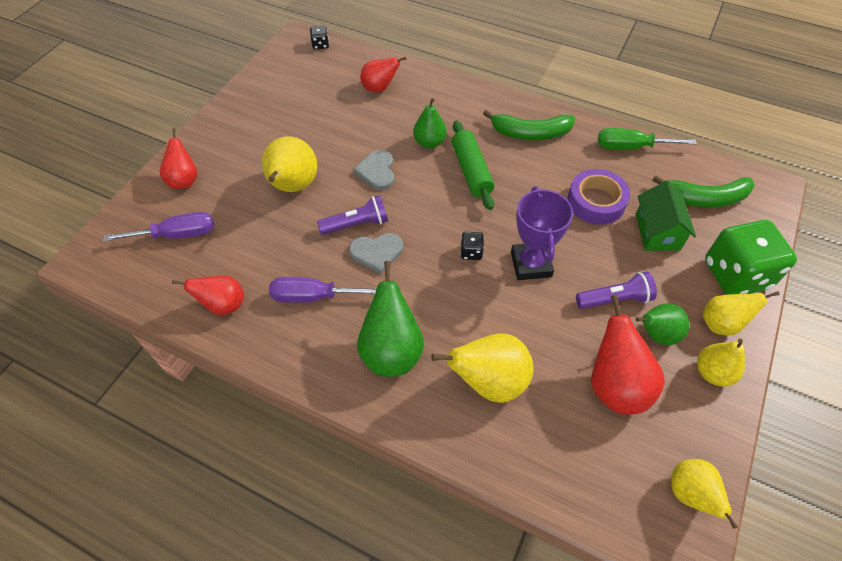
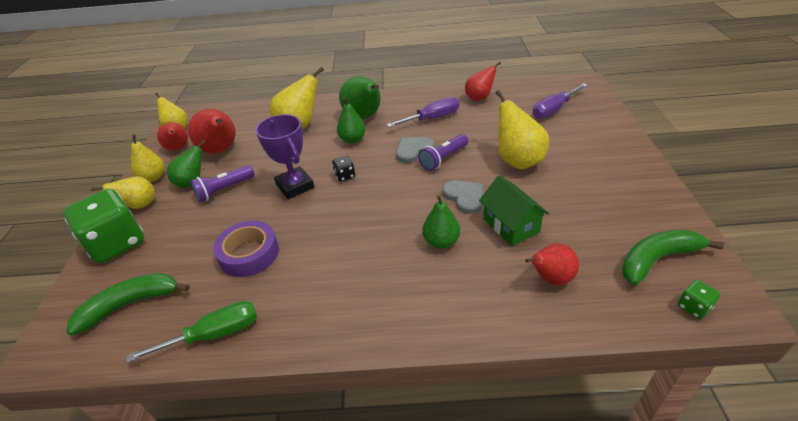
camera: 155 degrees right, 15 degrees down
(184, 180) = (599, 133): red pear -> red pear (178, 148)
(320, 45) = (693, 307): black dice -> green dice
(432, 310) = (352, 139): none -> green pear
(471, 171) = (381, 232): green rolling pin -> none
(530, 133) = (341, 299): green banana -> green banana (657, 259)
(657, 232) = (187, 250): green house -> green house (511, 225)

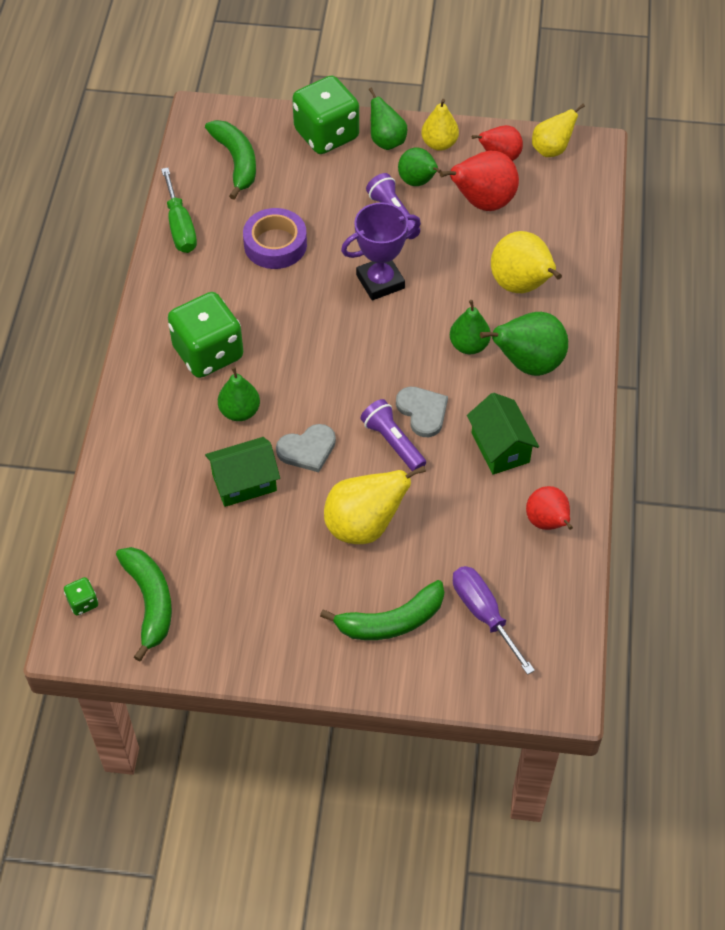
camera: 95 degrees right, 15 degrees up
(140, 205) = (386, 141): yellow pear -> green pear
(345, 176) = (386, 332): black dice -> none
(381, 276) = (208, 353): none -> green dice
(432, 118) = (500, 447): purple screwdriver -> green house
(550, 278) = (157, 495): red pear -> none
(583, 140) = (391, 621): none -> green banana

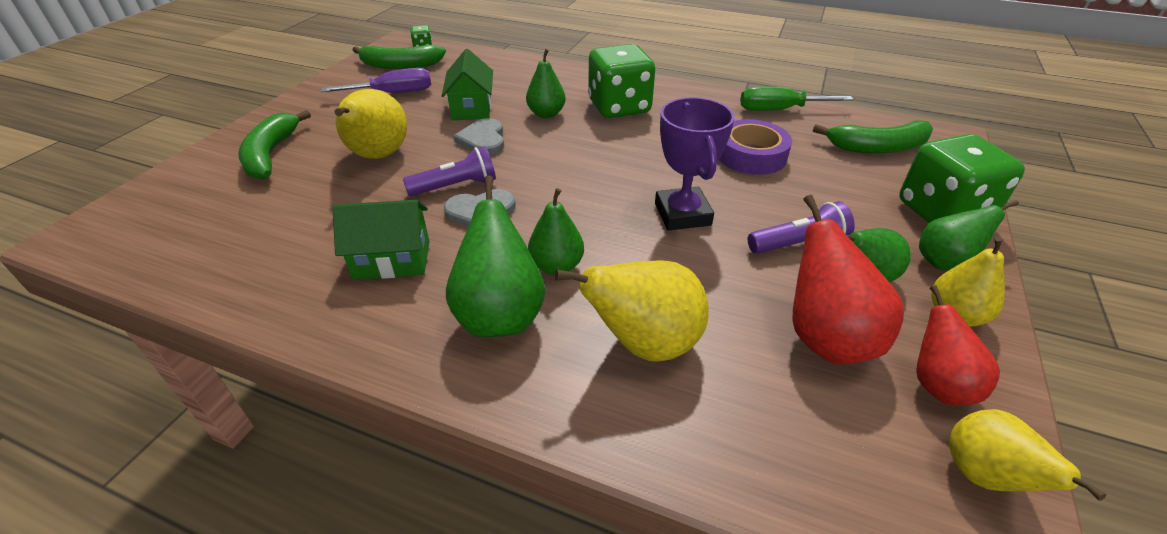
camera: 105 degrees right, 15 degrees down
(484, 614) = (215, 206): purple screwdriver -> purple screwdriver (393, 93)
(547, 522) = (262, 275): red pear -> none

